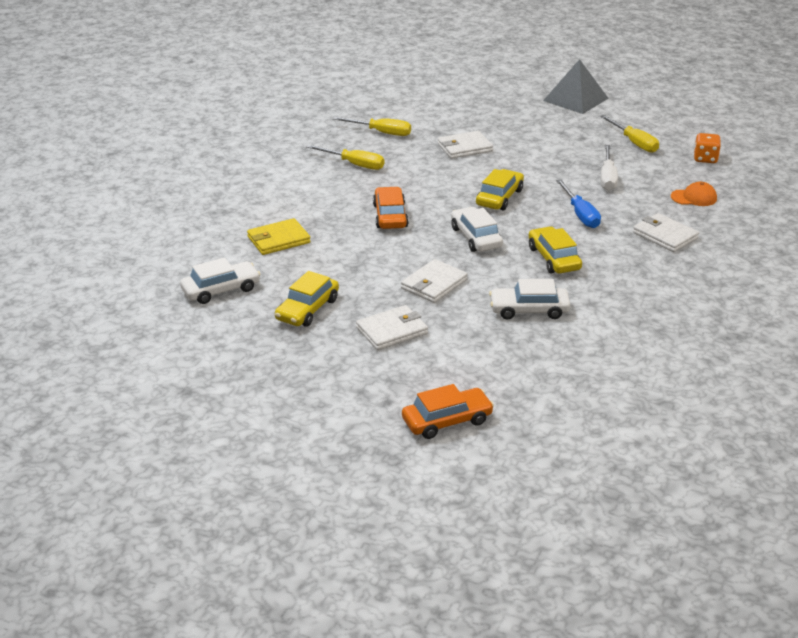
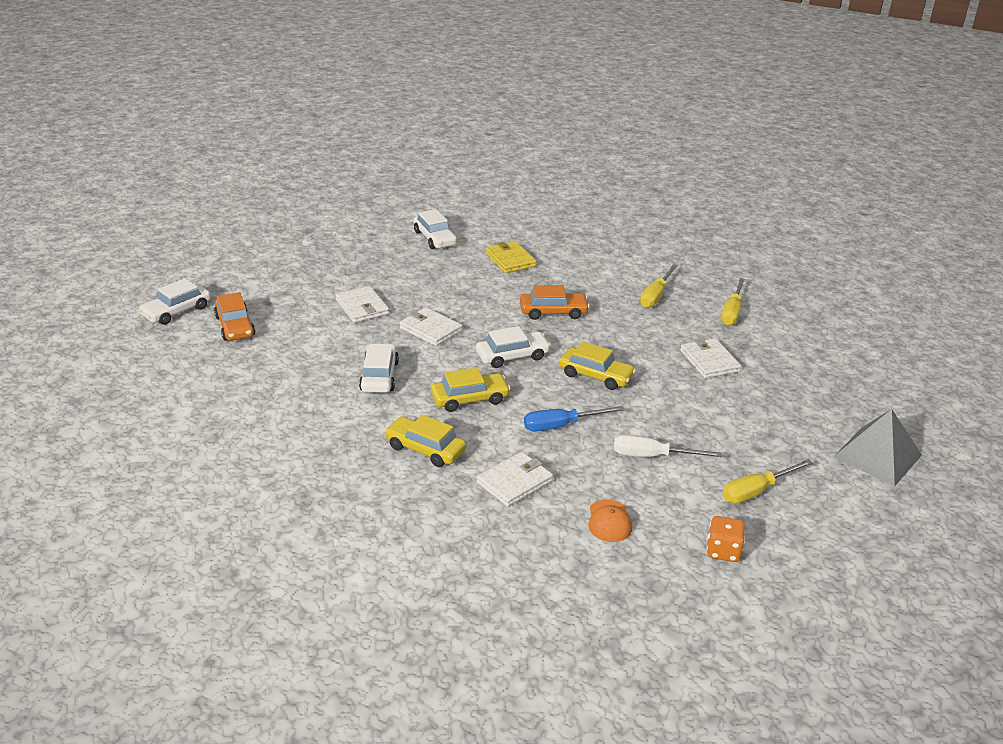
camera: 90 degrees right, 0 degrees up
(307, 309) = (401, 272): yellow car -> yellow car (425, 449)
(416, 477) = (176, 311): none -> white car

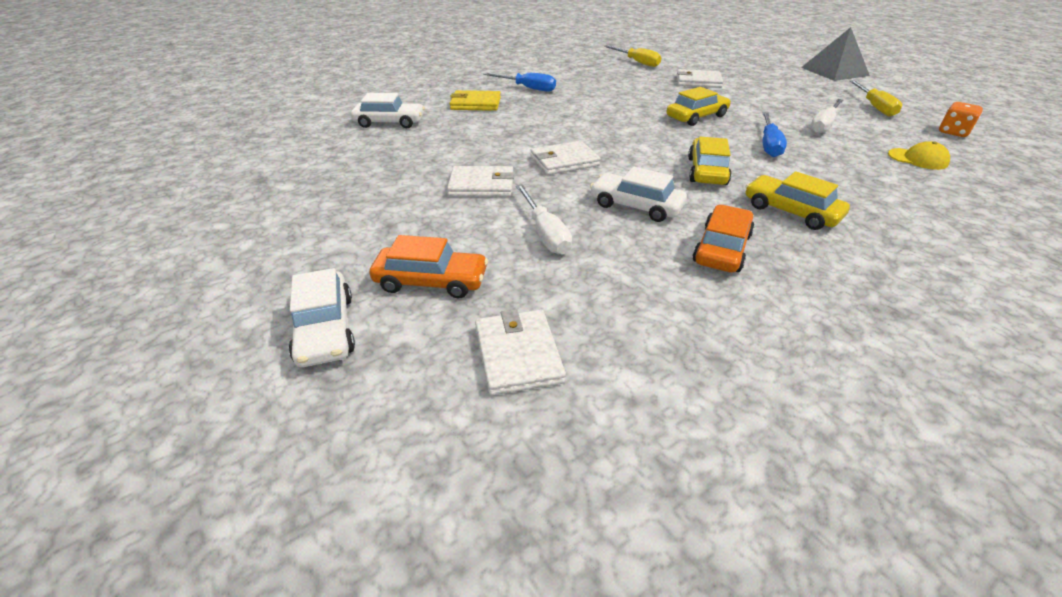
camera: 60 degrees left, 5 degrees up
(314, 349) = (545, 233): none -> white screwdriver
(425, 449) = (791, 211): yellow car -> yellow car turned 75 degrees clockwise
(512, 356) = (643, 138): white car -> none
(515, 482) = (856, 182): white wallet -> white wallet (518, 354)
(553, 312) = (583, 108): orange car -> orange car (722, 249)
(575, 272) = (527, 88): none -> blue screwdriver
(609, 521) = (917, 159): orange cap -> yellow cap
(655, 296) = (593, 75): yellow screwdriver -> none

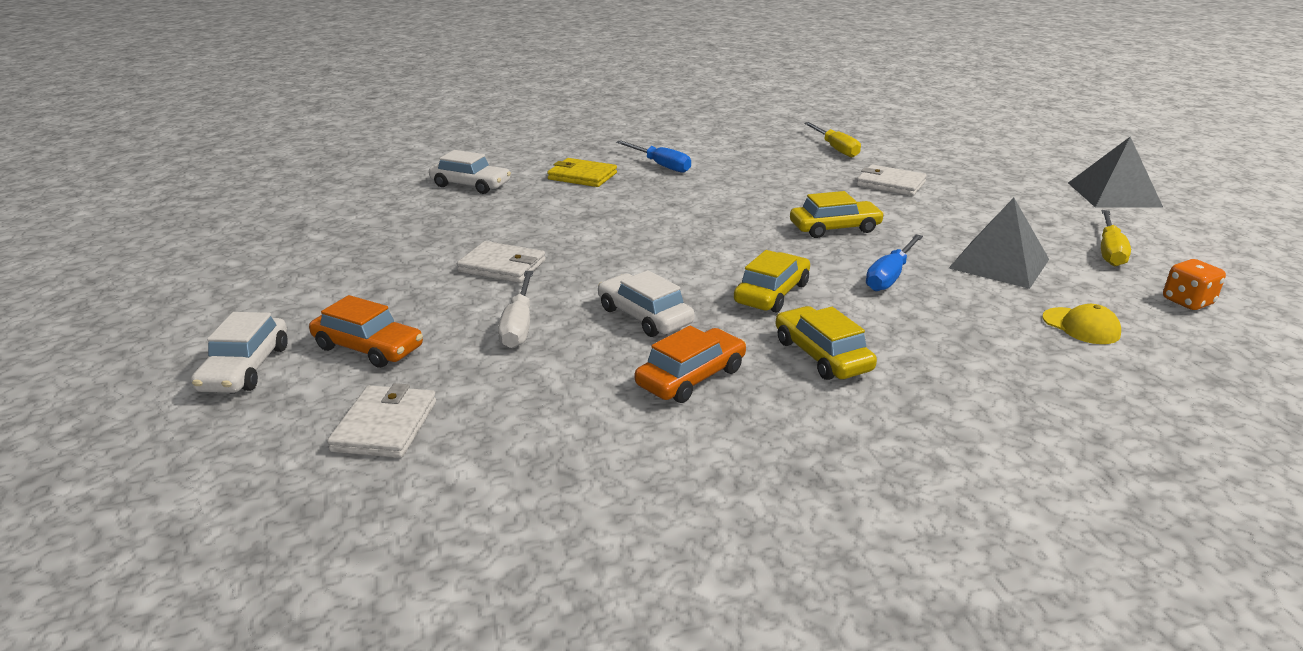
camera: 20 degrees right, 10 degrees down
(564, 161) = (616, 255): white wallet -> none
(823, 125) = (999, 263): white screwdriver -> grey pyramid

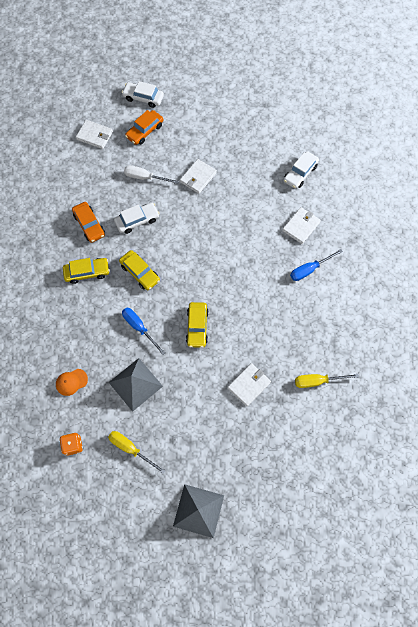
camera: 105 degrees right, 40 degrees up
(582, 176) = (301, 226): yellow wallet -> white wallet
(1081, 326) = (71, 382): yellow cap -> orange cap

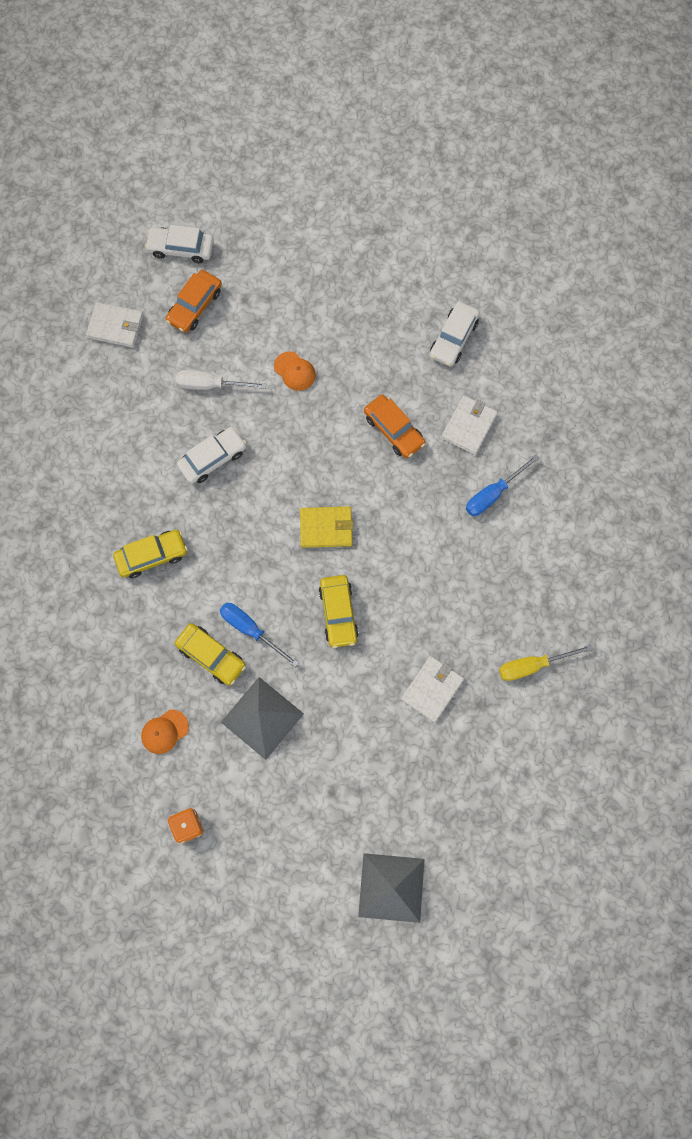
camera: 10 degrees left, 5 degrees up
(89, 225) = (139, 478): orange car -> orange car (394, 430)
(131, 448) = (274, 816): yellow screwdriver -> none
(140, 273) = (234, 543): yellow car -> yellow car (211, 656)
(198, 177) = (294, 371): white wallet -> orange cap
(199, 273) = (326, 528): none -> yellow wallet

